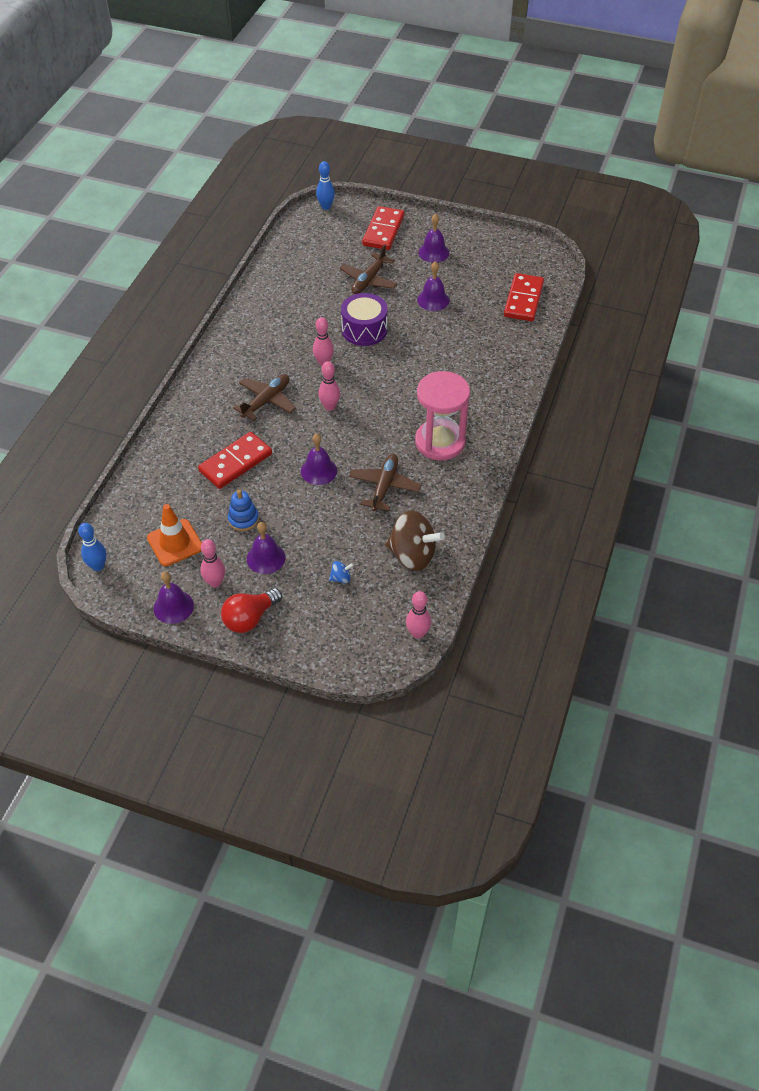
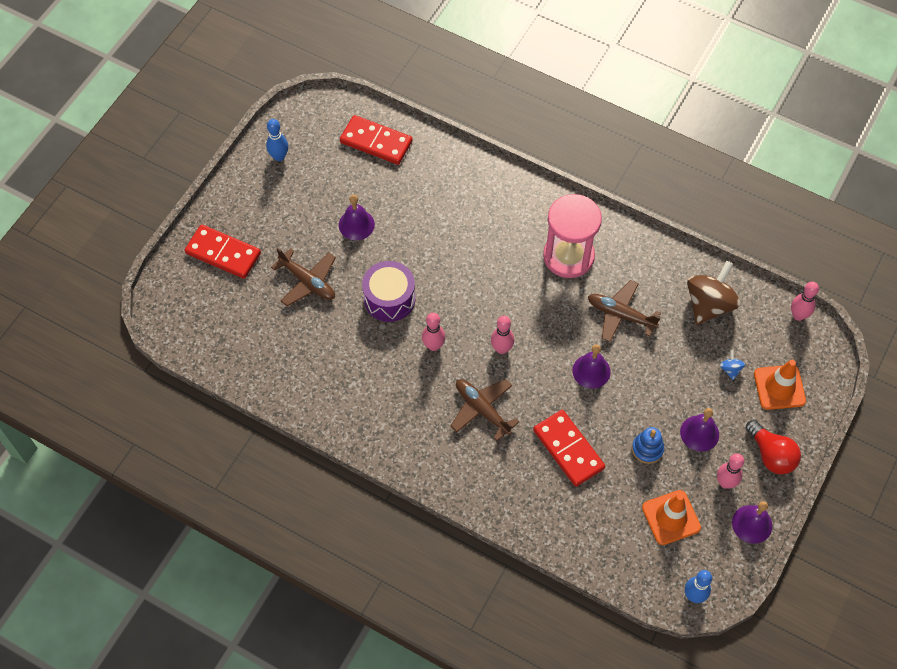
camera: 80 degrees left, 10 degrees up
(326, 206) = (159, 307): blue bowling pin -> blue bowling pin (279, 156)
(328, 621) = (779, 387): none -> orange traffic cone
(433, 252) = (276, 210): purple bell -> none

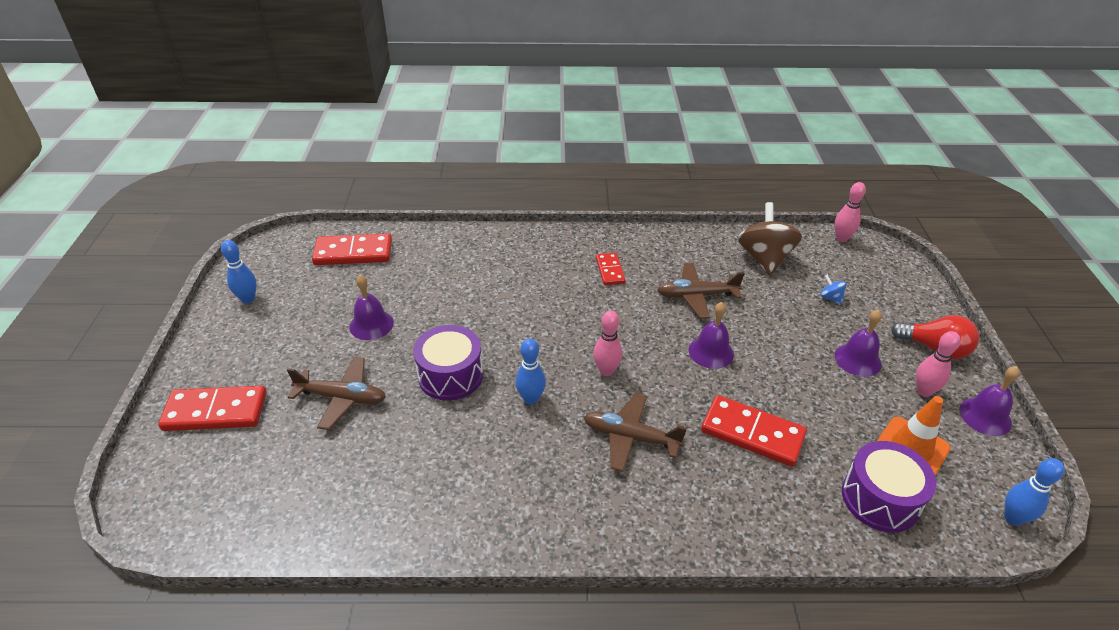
camera: 30 degrees left, 20 degrees down
(433, 346) = (531, 399): pink bowling pin -> blue bowling pin
(568, 256) = (610, 270): pink hourglass -> red domino
(616, 537) = (880, 499): none -> purple drum
(647, 449) = (826, 396): blue stacking toy -> none
(779, 387) = (883, 294): orange traffic cone -> none

